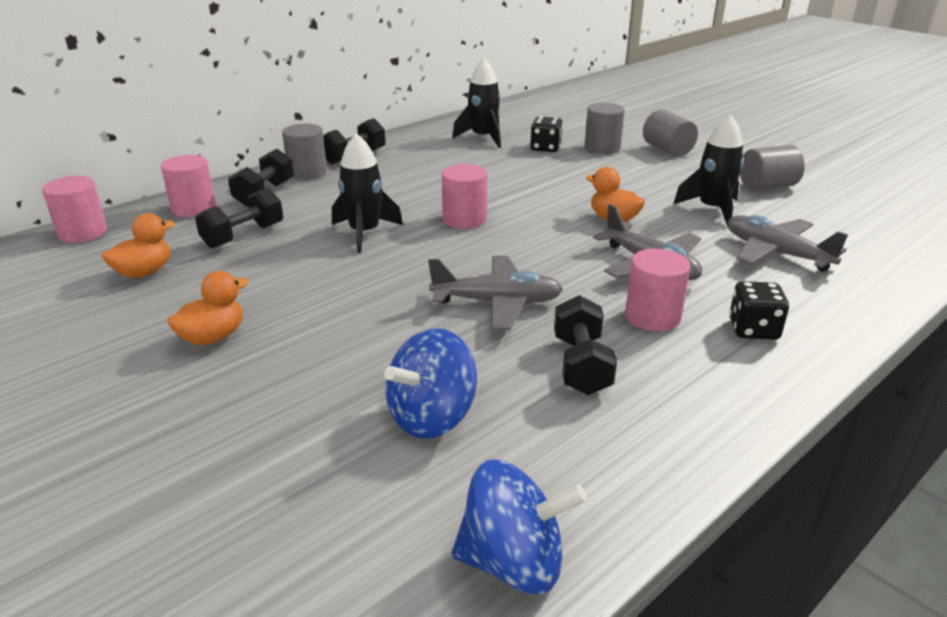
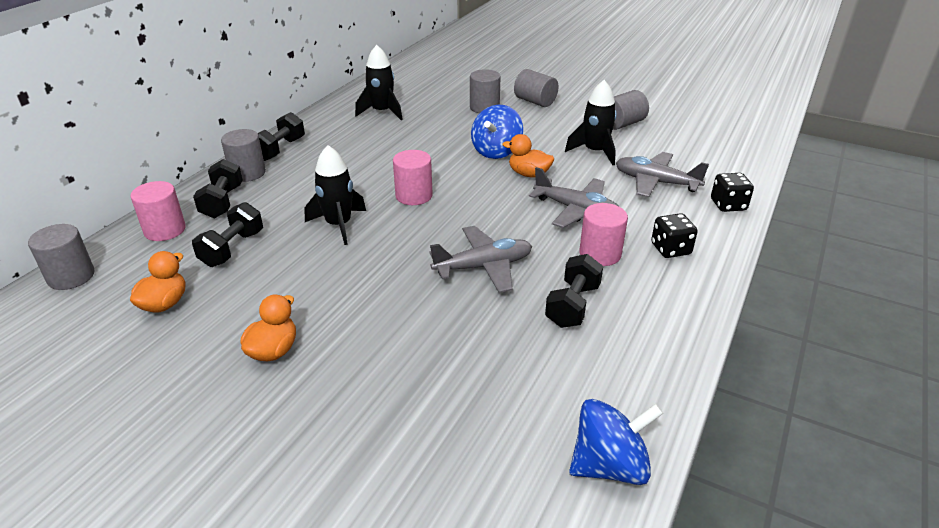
camera: 20 degrees left, 5 degrees up
(83, 233) = (71, 276): pink cylinder -> grey cylinder
(432, 416) = (491, 374): blue spinning top -> blue spinning top (496, 151)
(545, 148) = (439, 114): black dice -> black dice (728, 205)
(581, 365) = (573, 305): black dumbbell -> black dumbbell turned 45 degrees clockwise

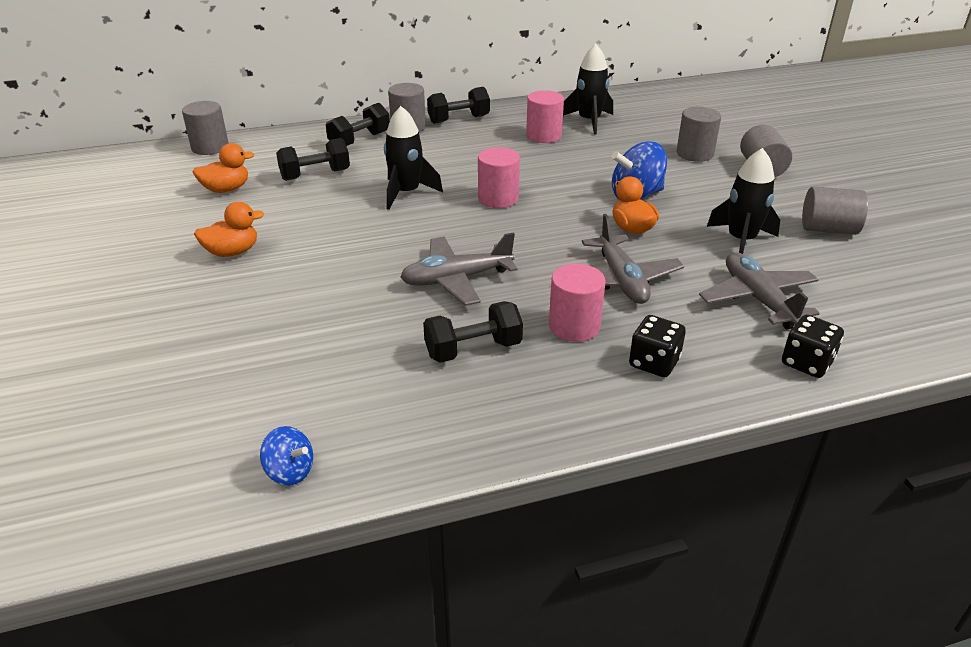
camera: 45 degrees right, 0 degrees up
(165, 230) = (298, 143): pink cylinder -> pink cylinder (543, 136)
(483, 267) = (456, 279): grey plane -> grey plane turned 135 degrees clockwise
(609, 465) = (290, 471): blue spinning top -> blue spinning top, size x0.57

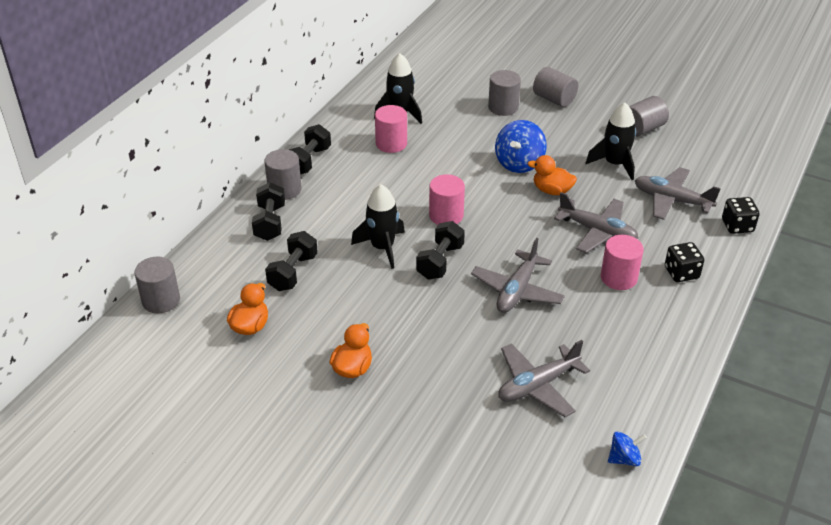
camera: 45 degrees left, 5 degrees up
(335, 356) = (537, 385): none -> grey plane
(473, 349) = (595, 328): black dumbbell -> black dumbbell (440, 262)

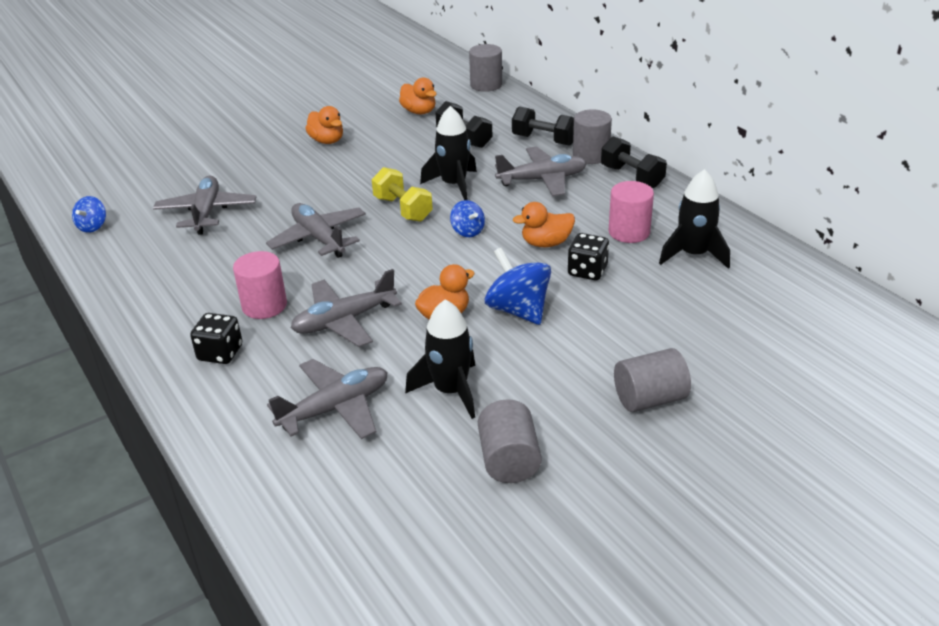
camera: 120 degrees right, 5 degrees down
(342, 203) = (542, 180): none -> grey plane
(433, 174) = (546, 243): none -> orange duck
(440, 262) = (403, 209): black dumbbell -> yellow dumbbell
(446, 215) = (467, 231): pink cylinder -> blue spinning top
(503, 107) = (657, 341): grey cylinder -> none
(737, 226) = (233, 443): black dice -> black dice (587, 271)

